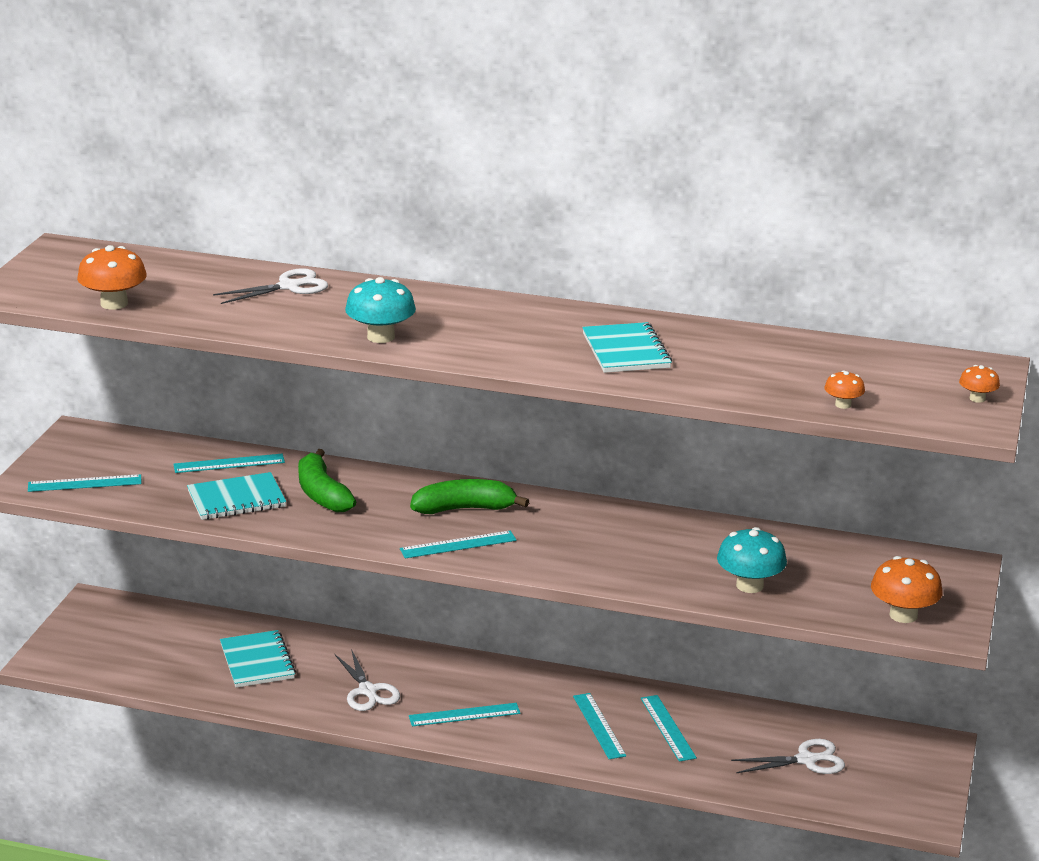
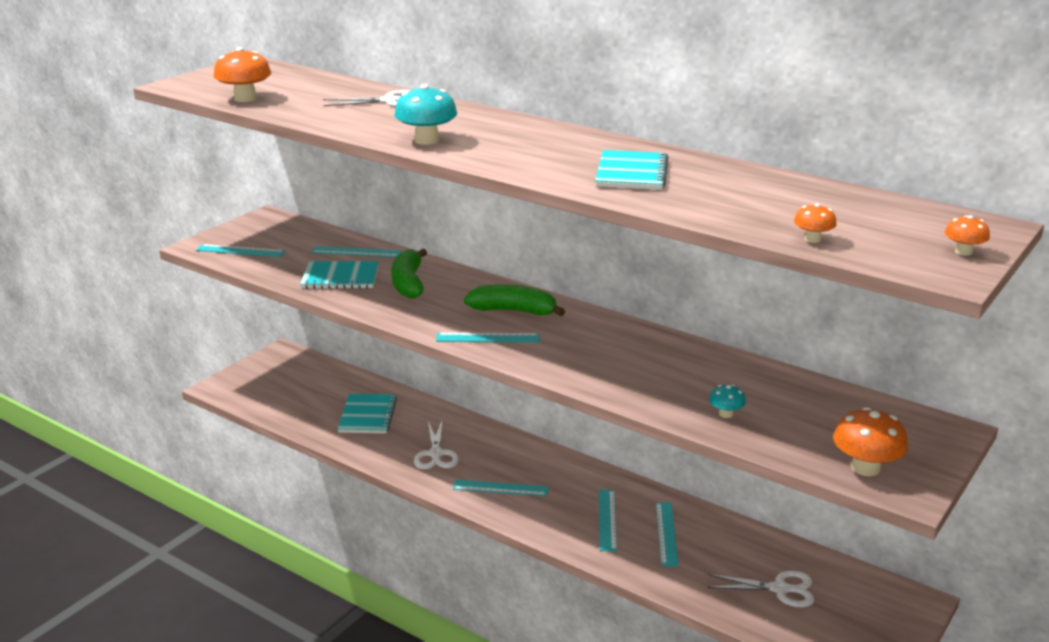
camera: 20 degrees right, 0 degrees up
(749, 585) = (726, 414): turquoise mushroom -> turquoise mushroom, size x0.54

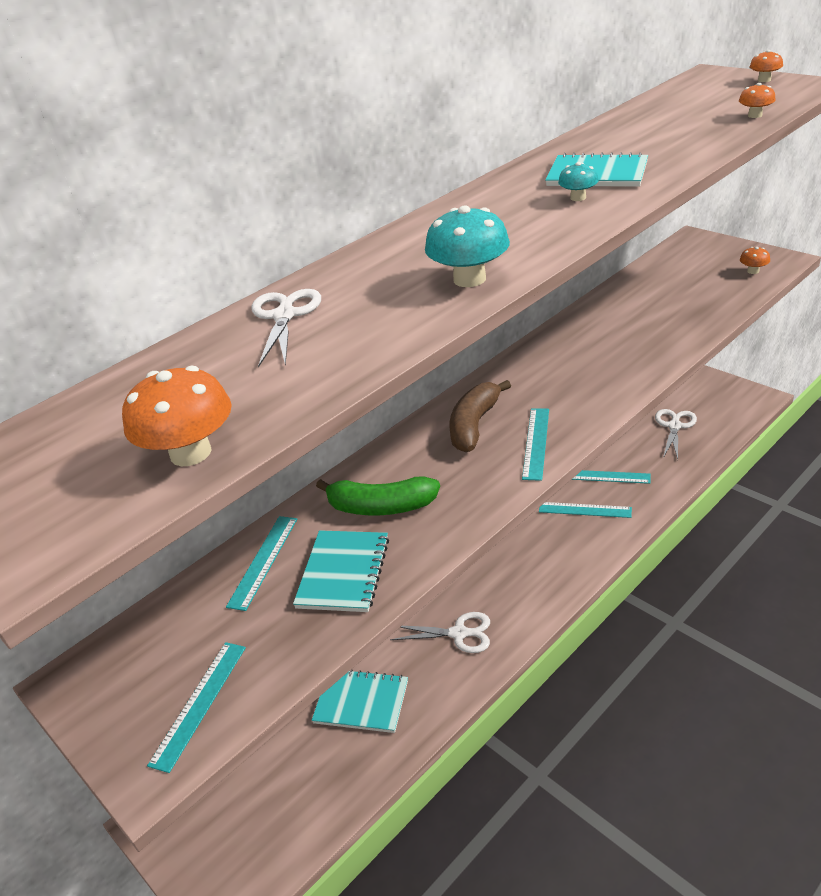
camera: 75 degrees left, 10 degrees up
(500, 488) = (529, 581): turquoise ruler -> none
(514, 311) = (474, 425): green banana -> brown banana
(726, 414) = (683, 318): turquoise mushroom -> turquoise mushroom (578, 198)
(865, 468) = (753, 271): orange mushroom -> orange mushroom, size x0.54

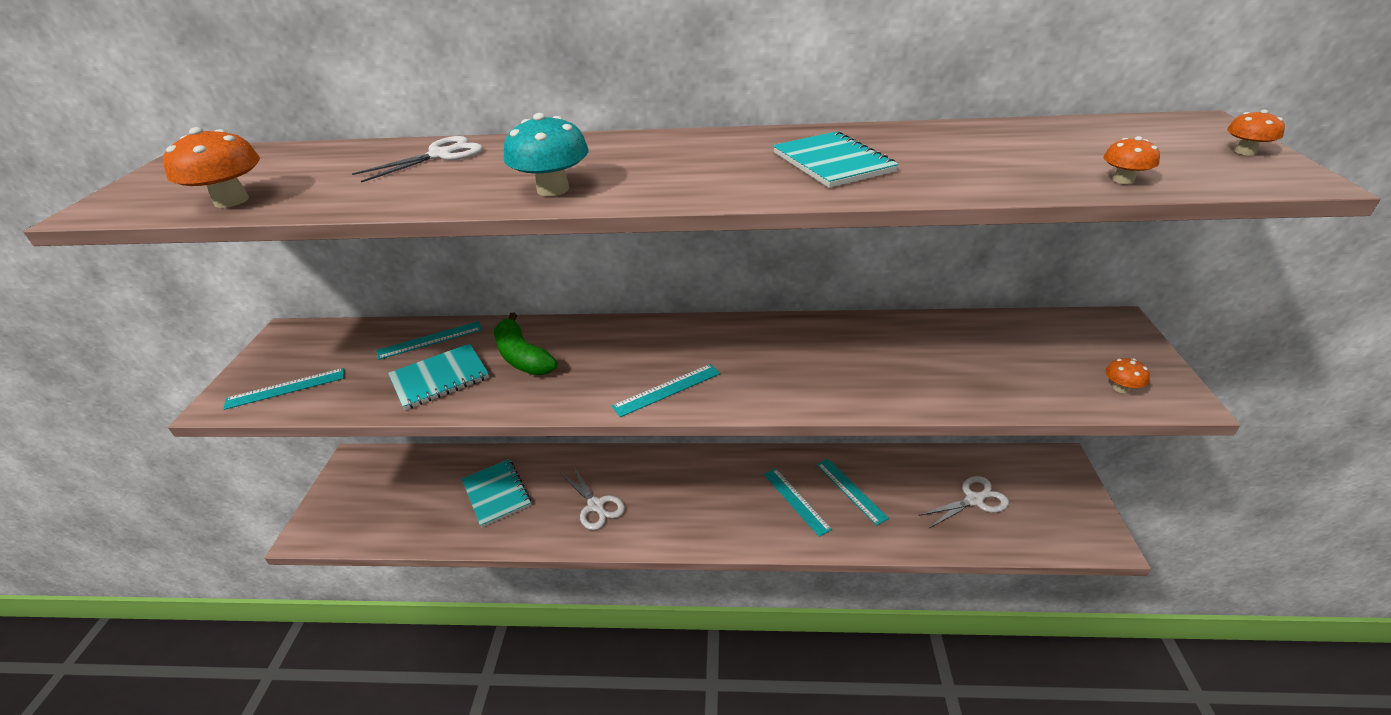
camera: 45 degrees right, 0 degrees up
(474, 425) = (659, 348): brown banana -> none
(578, 198) = (767, 173): turquoise mushroom -> none

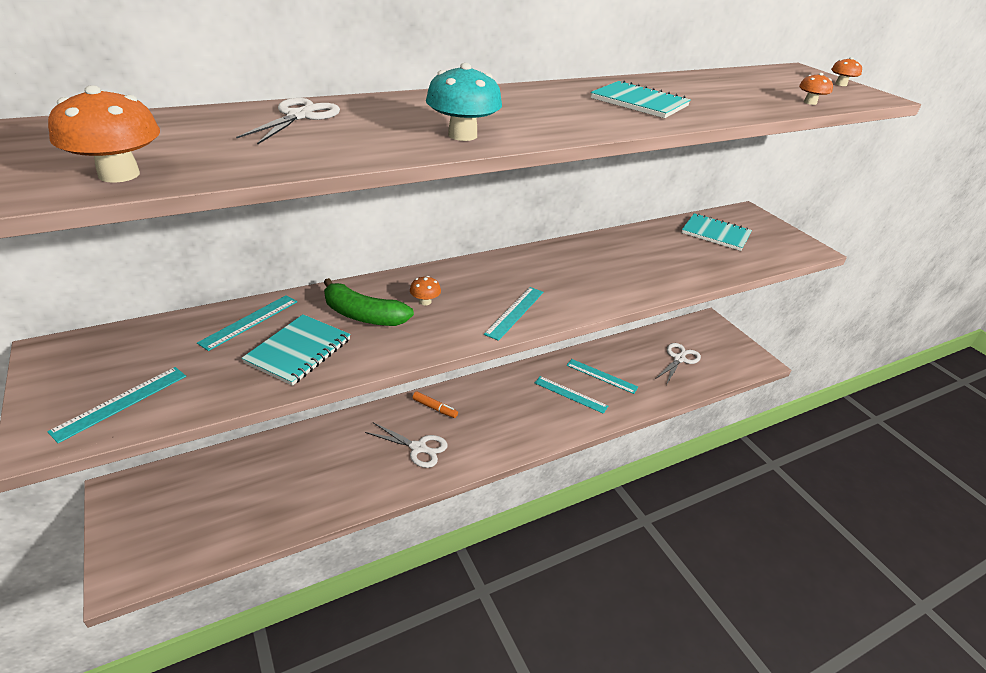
camera: 35 degrees left, 0 degrees up
(497, 494) = (316, 469): turquoise notebook -> turquoise notebook (715, 234)
(640, 469) = (435, 408): none -> orange marker
(1121, 388) = (781, 249): orange mushroom -> orange mushroom (425, 301)

